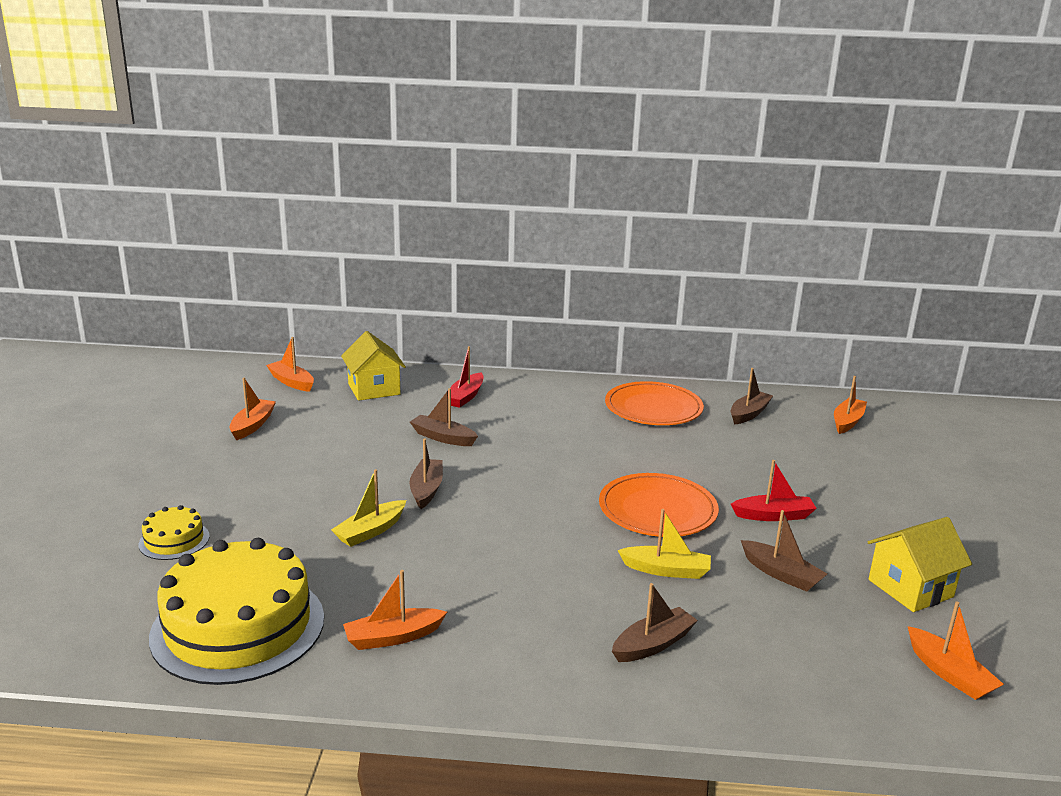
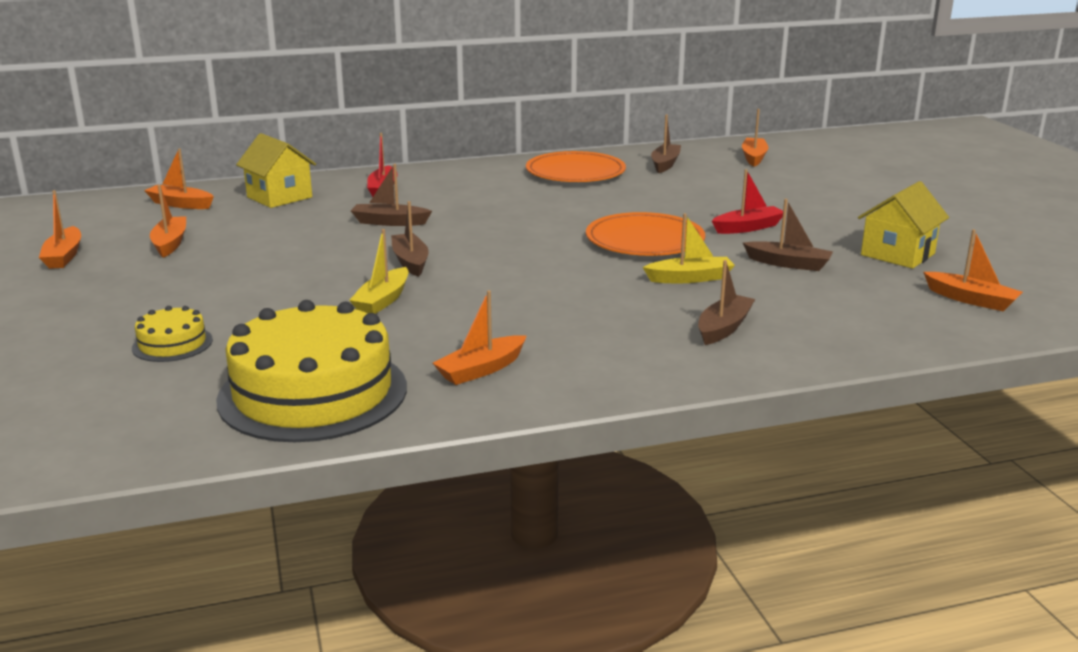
camera: 20 degrees left, 0 degrees up
(166, 423) = (64, 256): none -> orange boat

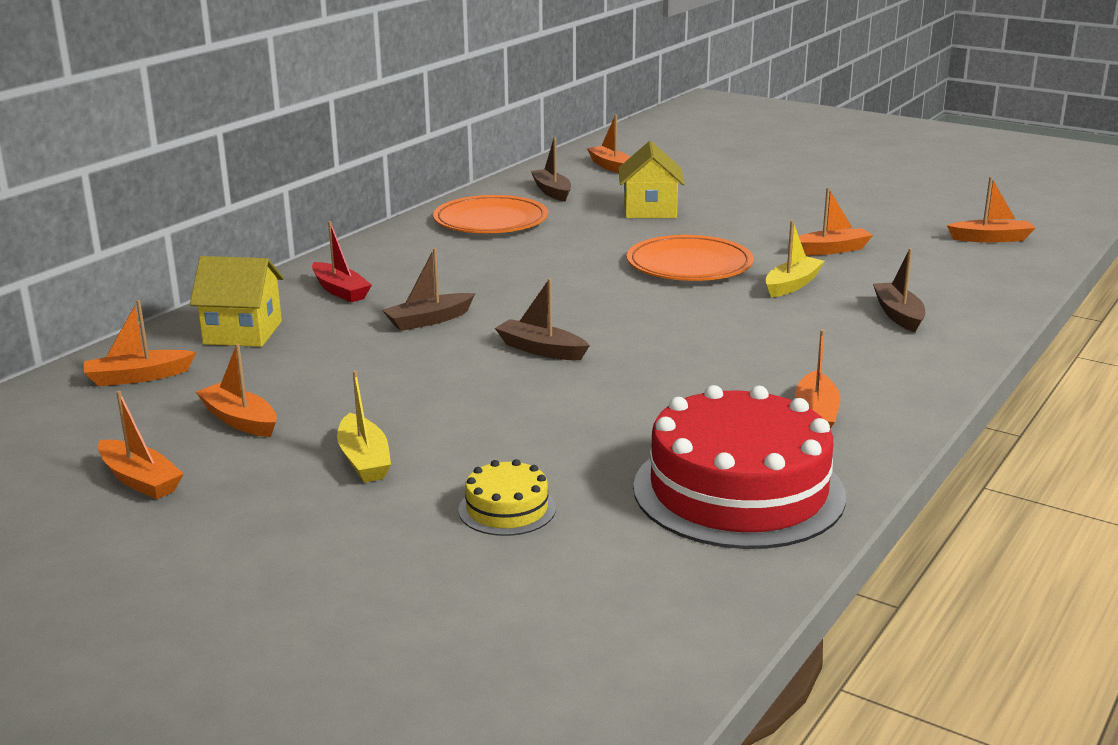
camera: 40 degrees left, 0 degrees up
(313, 393) = (738, 491): yellow cake -> red cake
(382, 300) = (602, 392): yellow boat -> yellow boat (364, 460)
(748, 228) = (740, 229): red boat -> none
(788, 264) = (831, 250): brown boat -> orange boat
(897, 254) = (881, 219): yellow house -> yellow house (650, 210)

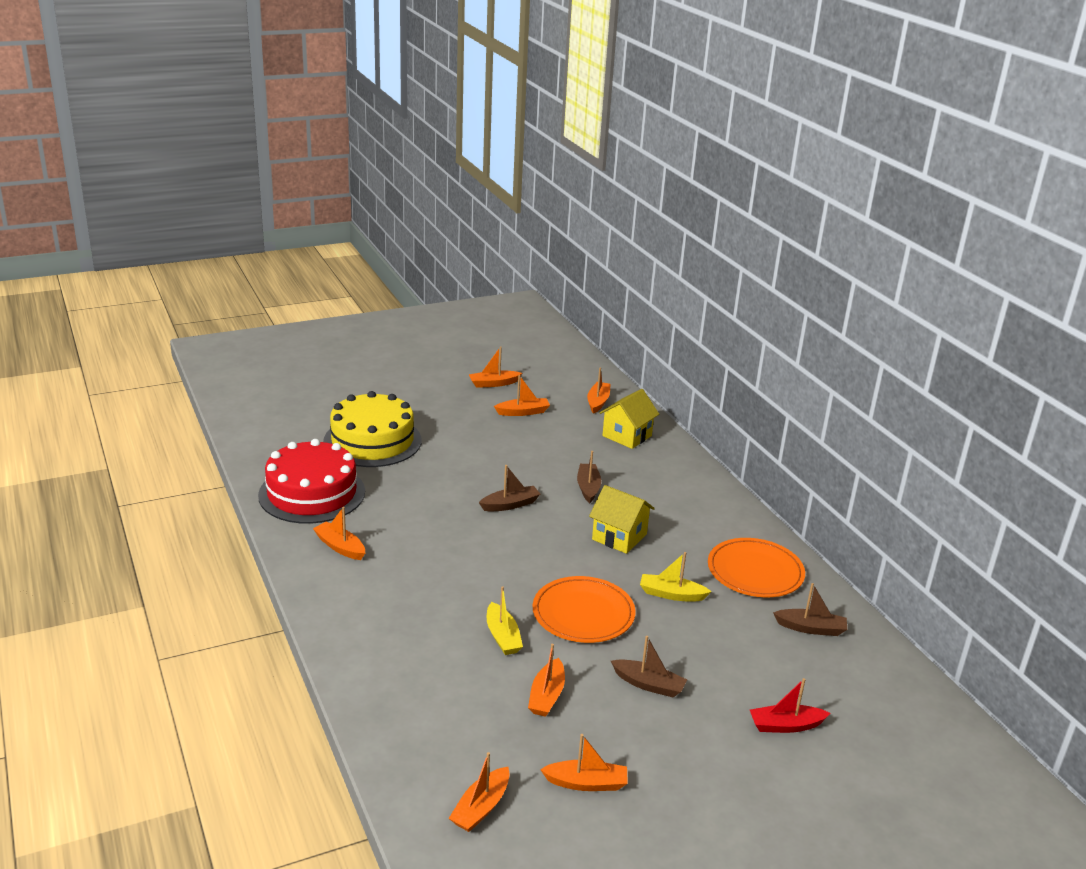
camera: 120 degrees right, 5 degrees up
(340, 291) = (662, 476): red boat -> red boat (785, 725)
(364, 460) = (451, 426): yellow boat -> yellow boat (671, 594)
(507, 509) = (372, 441): yellow cake -> yellow cake, size x2.21
(611, 167) = (871, 695): orange boat -> orange boat (586, 783)
(650, 210) = (720, 655): yellow house -> yellow house (619, 537)
(898, 315) = (408, 651): brown boat -> brown boat (649, 684)

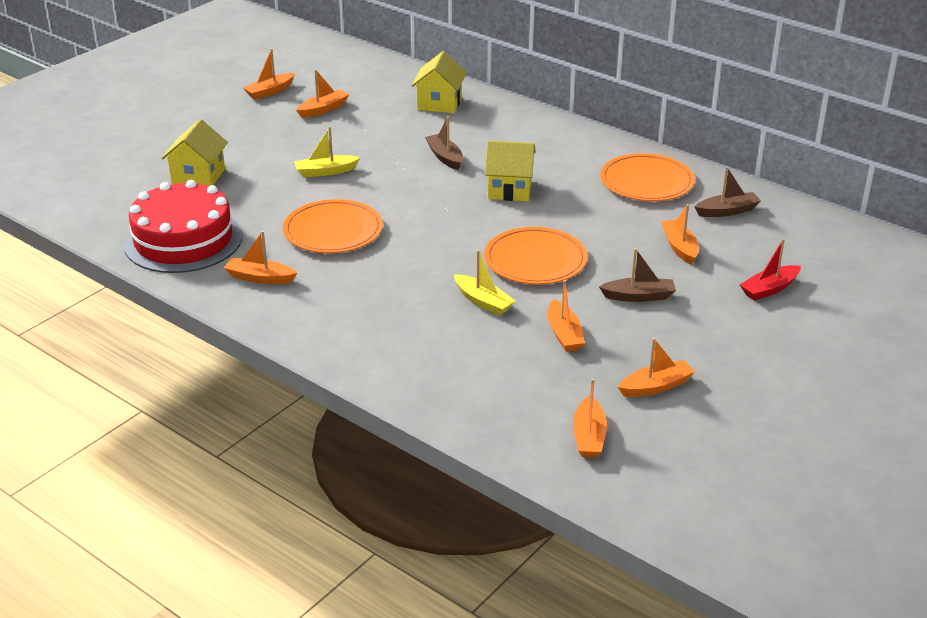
camera: 25 degrees left, 5 degrees up
(372, 441) = (198, 176): yellow cake -> yellow house
(435, 525) = (333, 231): none -> orange plate
(510, 505) = (387, 192): brown boat -> none
(598, 402) = (386, 81): orange boat -> orange boat (679, 247)
(671, 594) = (595, 221): yellow boat -> yellow boat (325, 171)

